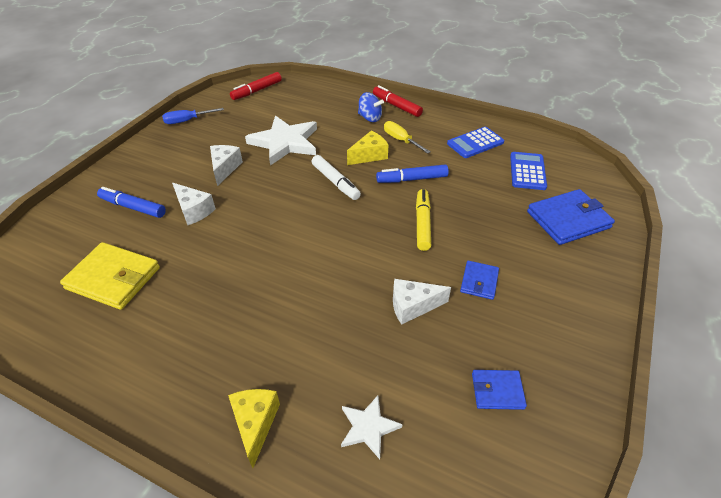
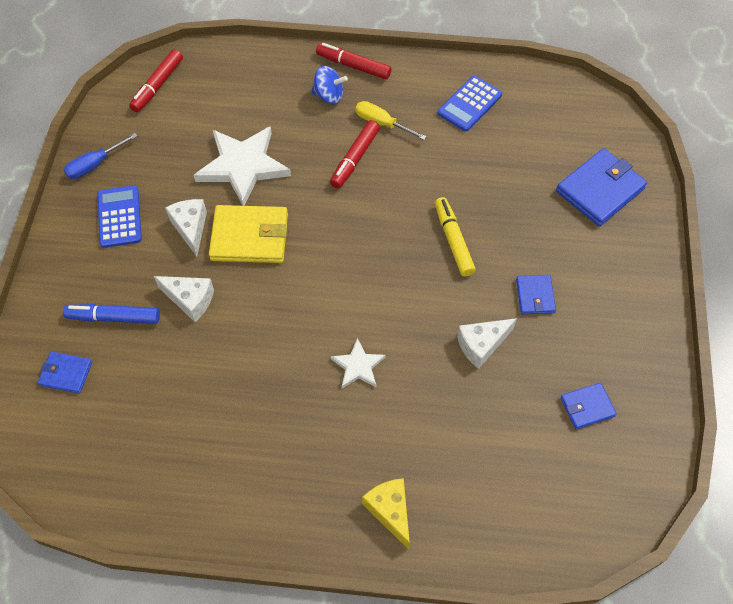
camera: 20 degrees left, 15 degrees up
(73, 233) = (66, 373): none -> blue wallet
(113, 278) = (155, 414): yellow wallet -> yellow wallet (249, 237)
(335, 182) = (333, 210): white marker -> none
(368, 427) = (490, 479): white star -> white star (358, 366)
(369, 155) = (355, 158): yellow cheese -> red marker
(412, 179) = (418, 181): blue marker -> none
(527, 171) = (540, 132): blue calculator -> blue calculator (119, 217)

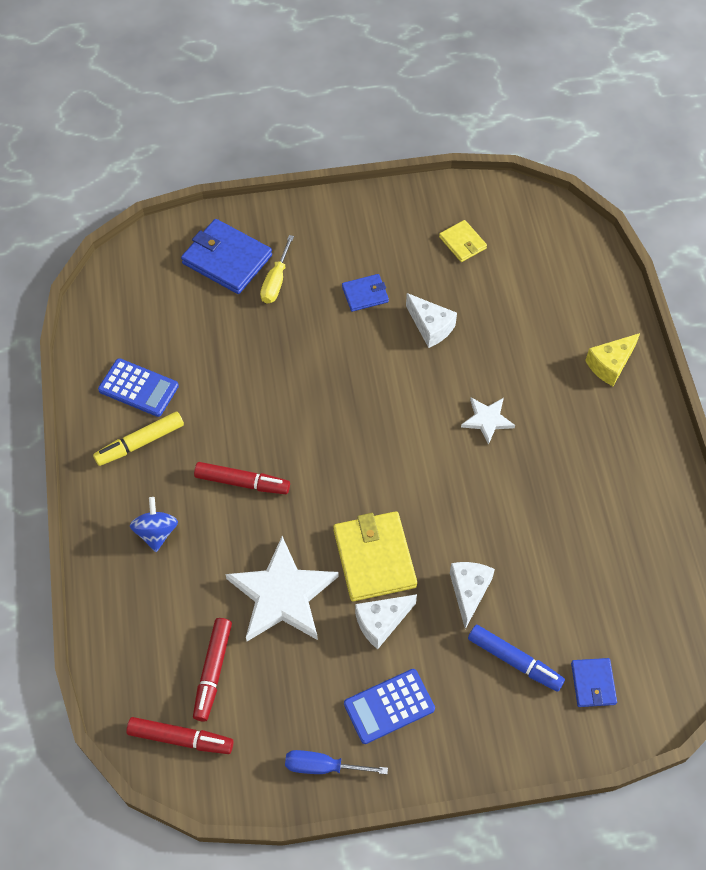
camera: 105 degrees left, 0 degrees up
(95, 164) = (323, 766): blue screwdriver -> blue screwdriver turned 150 degrees clockwise
(114, 317) = (514, 661): blue marker -> blue marker turned 45 degrees counterclockwise
(353, 66) = (103, 518): red marker -> red marker (213, 671)
(382, 123) = (186, 467): yellow screwdriver -> yellow screwdriver (276, 281)
(453, 240) = (322, 370): yellow marker -> yellow marker (140, 443)
(587, 407) = (462, 243): blue wallet -> yellow wallet

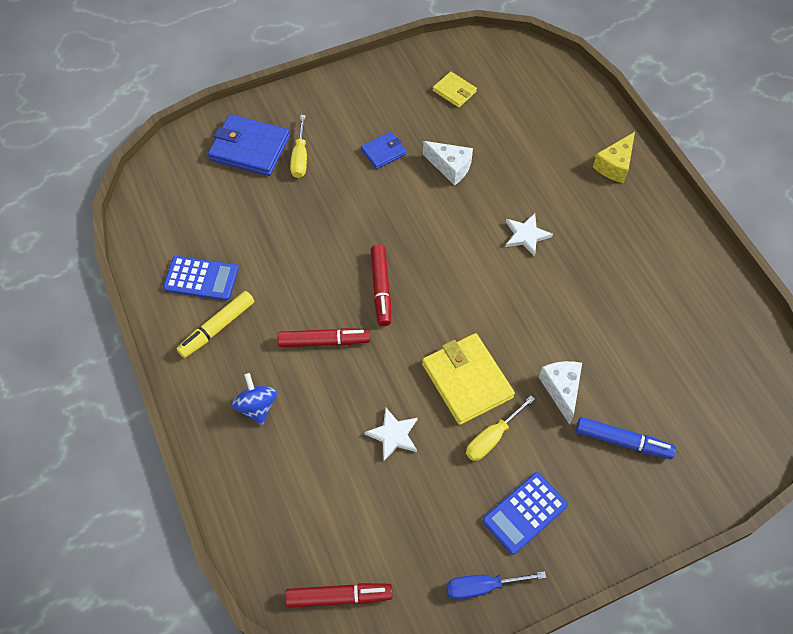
camera: 15 degrees left, 0 degrees up
(213, 671) = (350, 524): red marker -> red marker (381, 288)
(282, 595) = (393, 435): white star -> white star, size x0.51
(381, 622) = (492, 437): white cheese -> yellow screwdriver
(593, 683) = (698, 444): blue wallet -> none

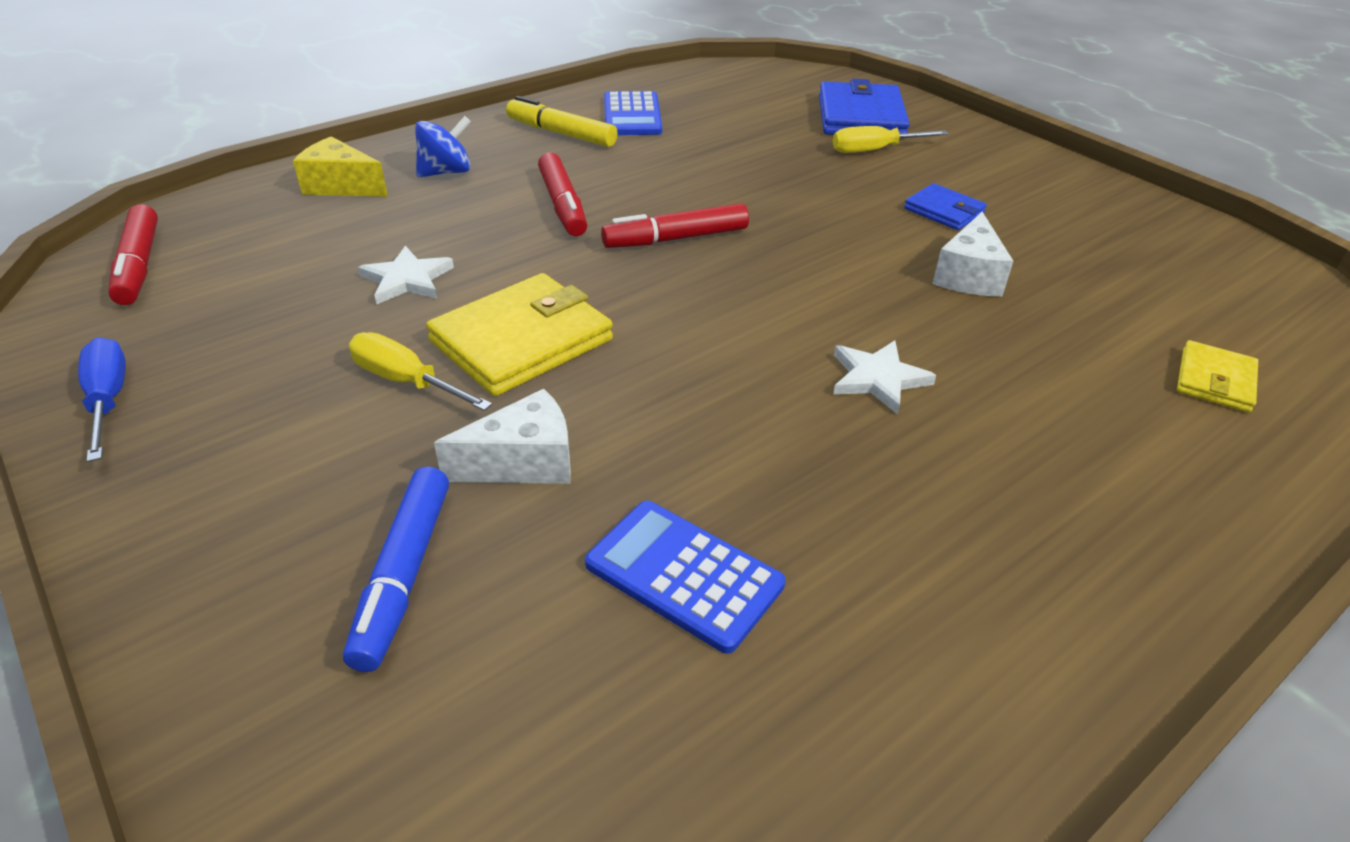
camera: 75 degrees right, 20 degrees down
(454, 91) = (1145, 262): yellow wallet -> yellow wallet (1215, 380)
(525, 513) = (244, 437): blue calculator -> blue calculator (683, 575)
(614, 165) = (1175, 498): yellow cheese -> yellow cheese (341, 186)

